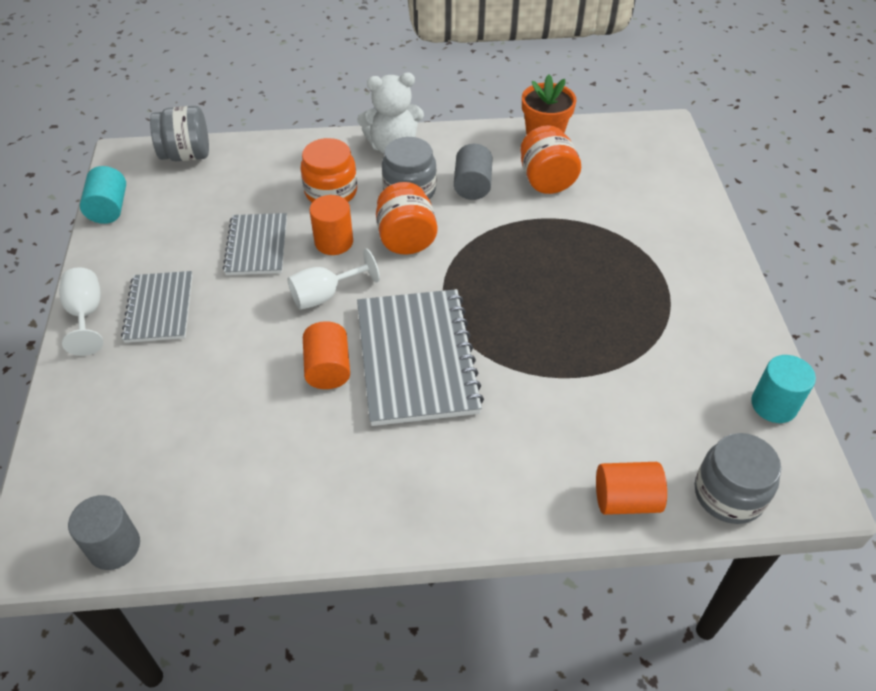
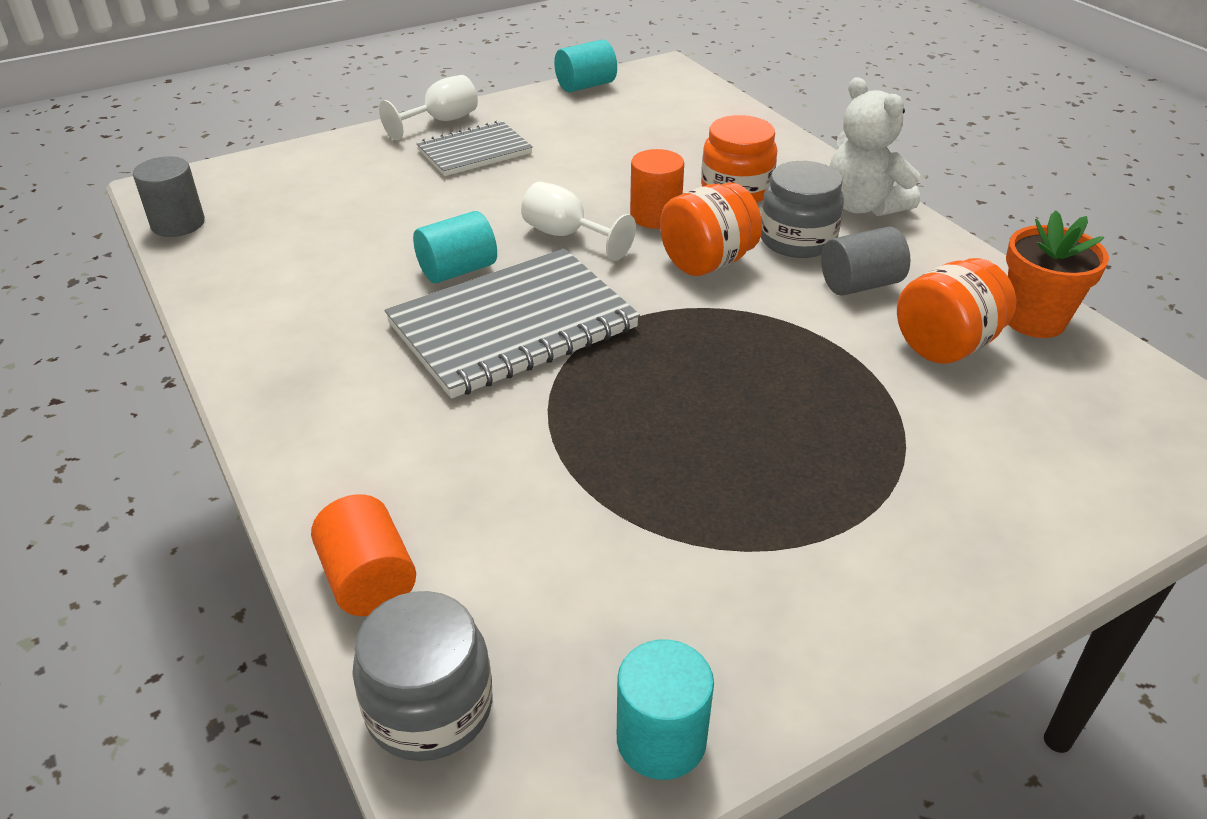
camera: 65 degrees right, 10 degrees down
(186, 155) = (702, 95): grey jar -> none
(257, 246) = (605, 173): grey notebook -> none
(328, 368) = (458, 270): orange cylinder -> turquoise cylinder

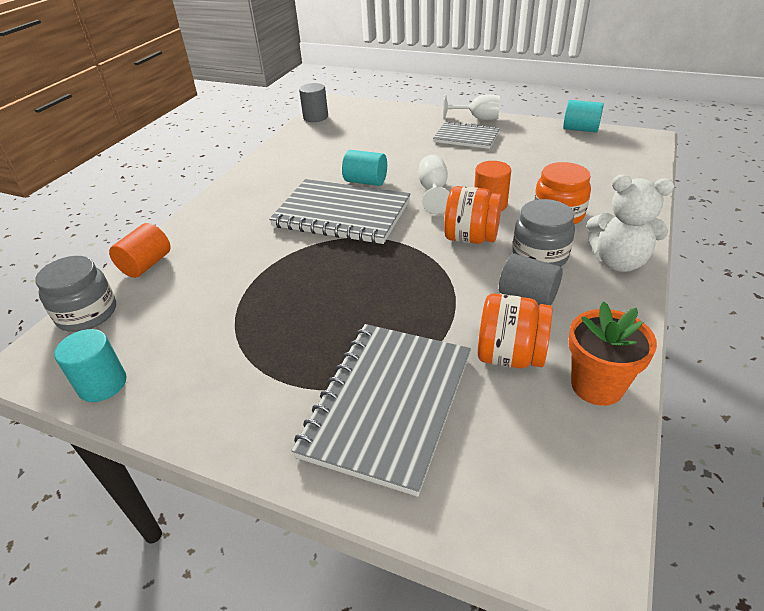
camera: 55 degrees right, 0 degrees up
(863, 206) = (618, 262): white teddy bear -> white teddy bear turned 90 degrees counterclockwise
(950, 465) = (387, 404): none -> grey notebook

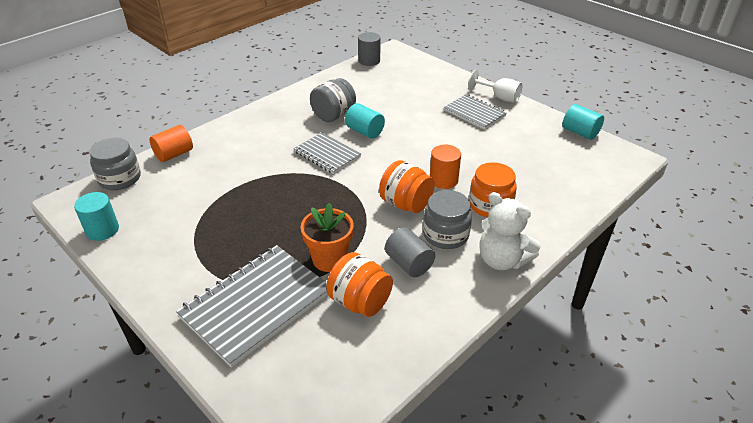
camera: 20 degrees right, 0 degrees up
(317, 175) = (333, 115): none -> grey jar
(342, 214) = (327, 154): grey notebook -> grey notebook, size x0.59
(433, 191) = (409, 155): white goblet -> none
(597, 385) = (401, 344): orange flower pot -> orange flower pot (329, 259)

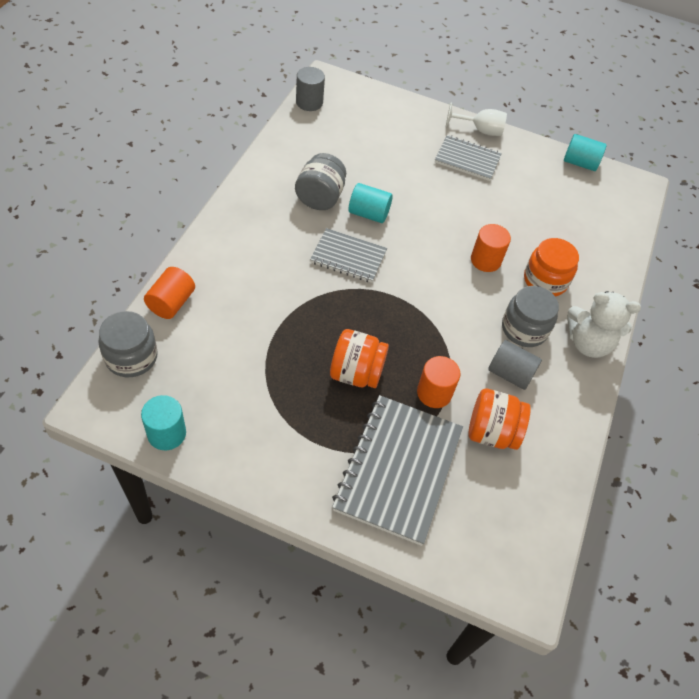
camera: 30 degrees left, 15 degrees up
(329, 259) = (434, 393): orange flower pot -> orange cylinder
(406, 204) = (467, 301): orange jar -> orange jar (356, 373)

